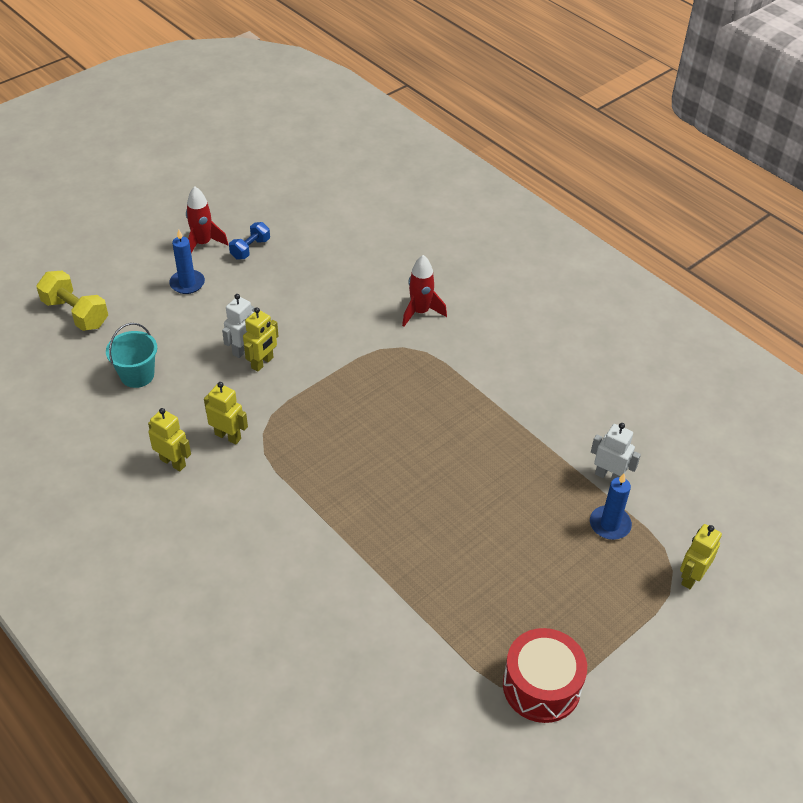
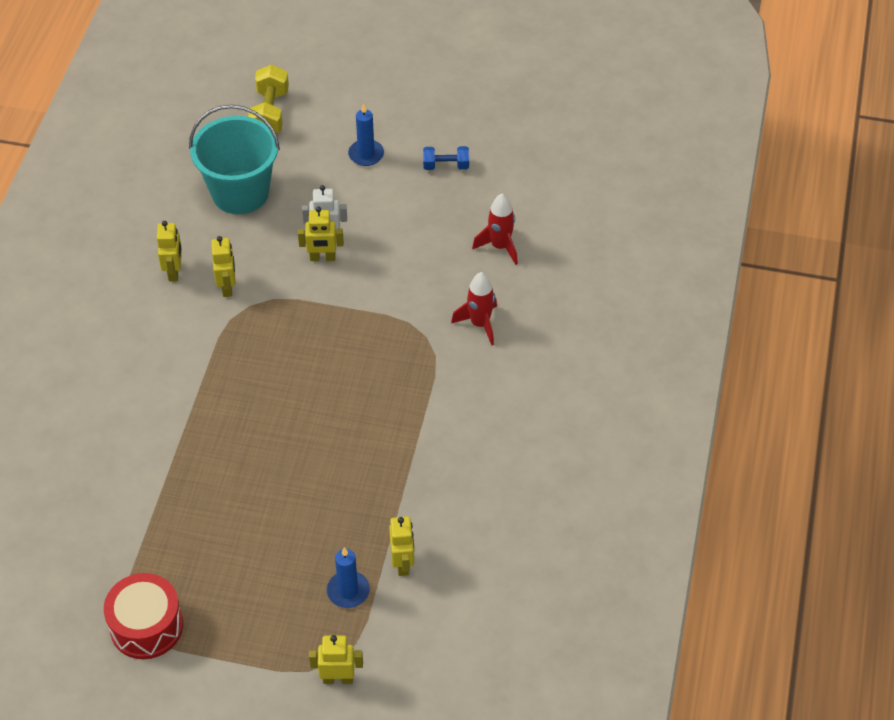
camera: 55 degrees right, 5 degrees up
(137, 375) = (240, 192): turquoise bucket -> turquoise bucket, size x1.78
(203, 244) = (421, 133): red rocket -> red rocket (500, 246)
(609, 476) = (403, 563): white robot -> yellow robot

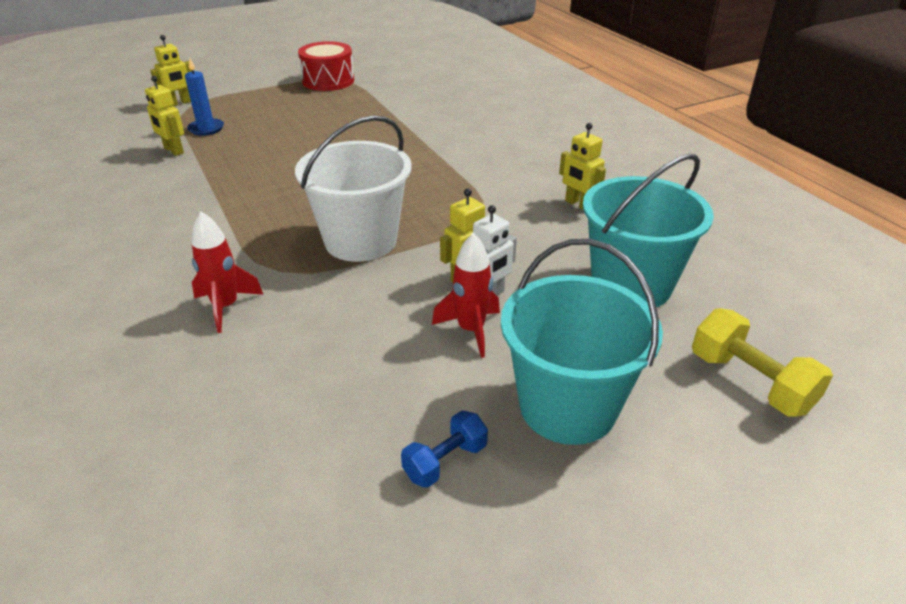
camera: 140 degrees right, 15 degrees down
(227, 287) = (519, 216): yellow robot -> none
(353, 332) = (360, 241): none -> white bucket
(366, 154) = (567, 407): blue candle -> turquoise bucket
(500, 246) = (265, 397): red rocket -> red rocket (471, 330)

